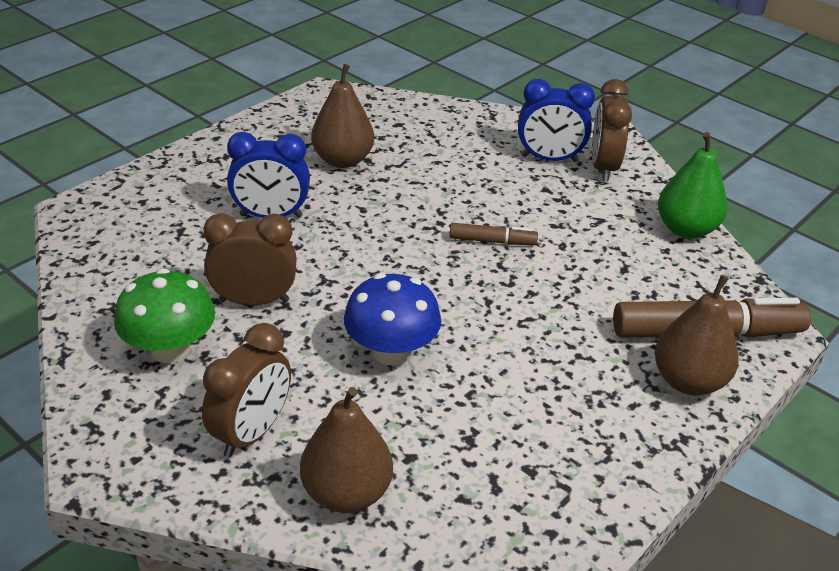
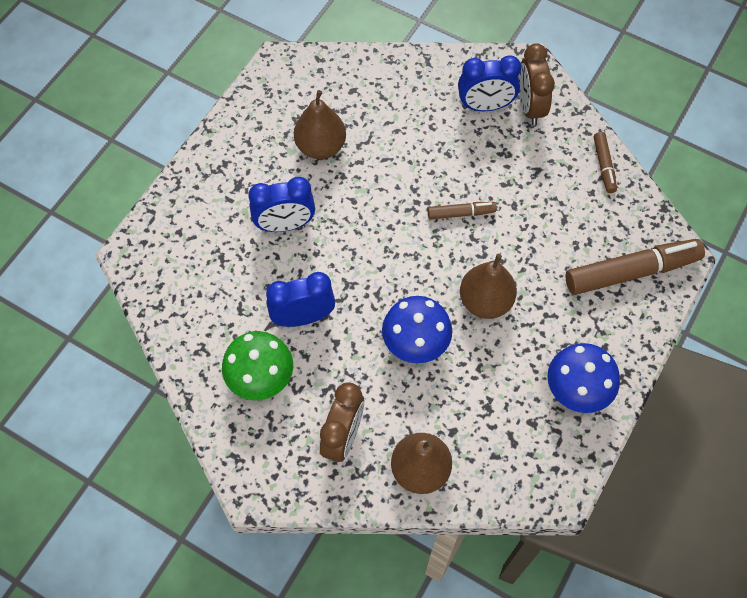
camera: 10 degrees left, 25 degrees up
(254, 301) = (303, 317): brown clock -> blue clock
(605, 443) = (577, 389): none -> blue mushroom
(686, 229) = (604, 166): green pear -> brown marker
(688, 381) = (624, 321): brown pear -> brown pear (485, 301)

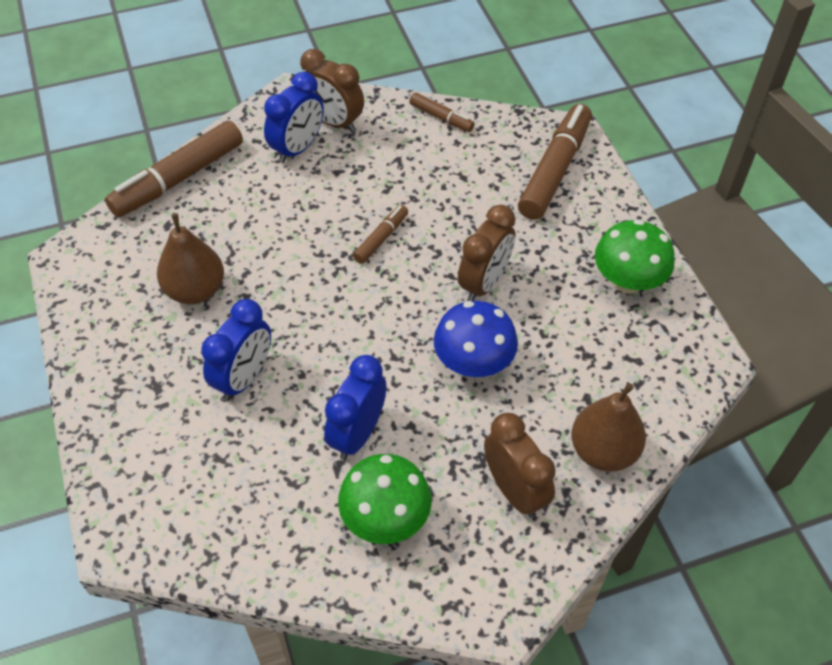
camera: 50 degrees left, 10 degrees down
(392, 64) = (178, 179): none -> brown marker
(485, 301) = (484, 283): brown pear -> brown clock
(577, 389) = (627, 281): blue mushroom -> green mushroom

